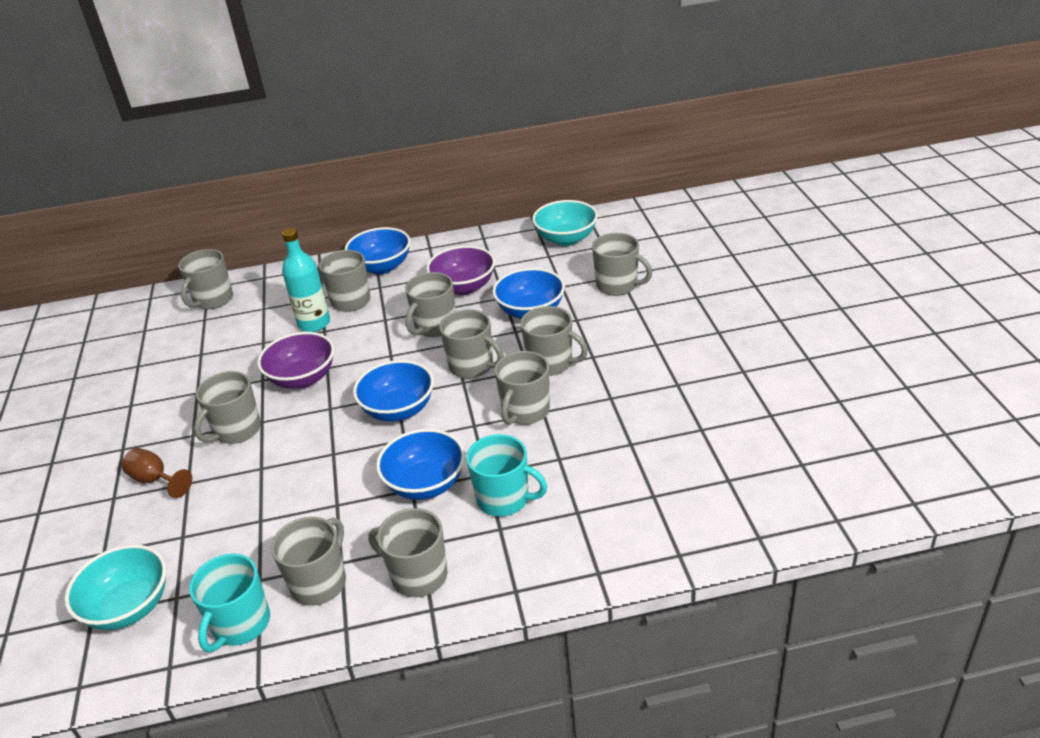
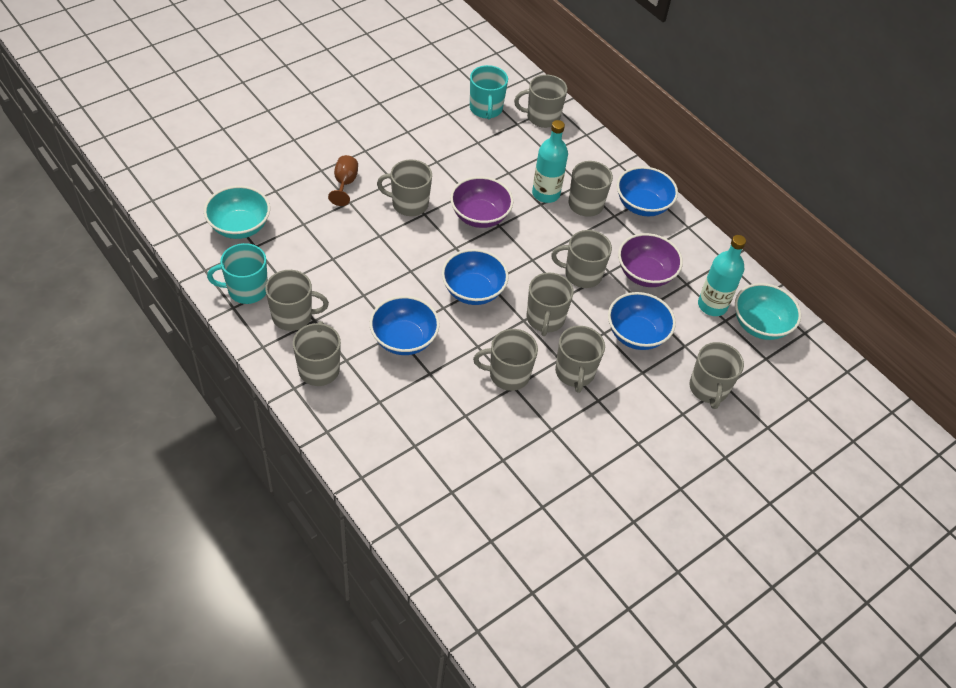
camera: 55 degrees right, 15 degrees up
(504, 499) = (409, 394): turquoise mug -> turquoise mug (486, 109)
(527, 258) = (712, 305): none -> turquoise bottle

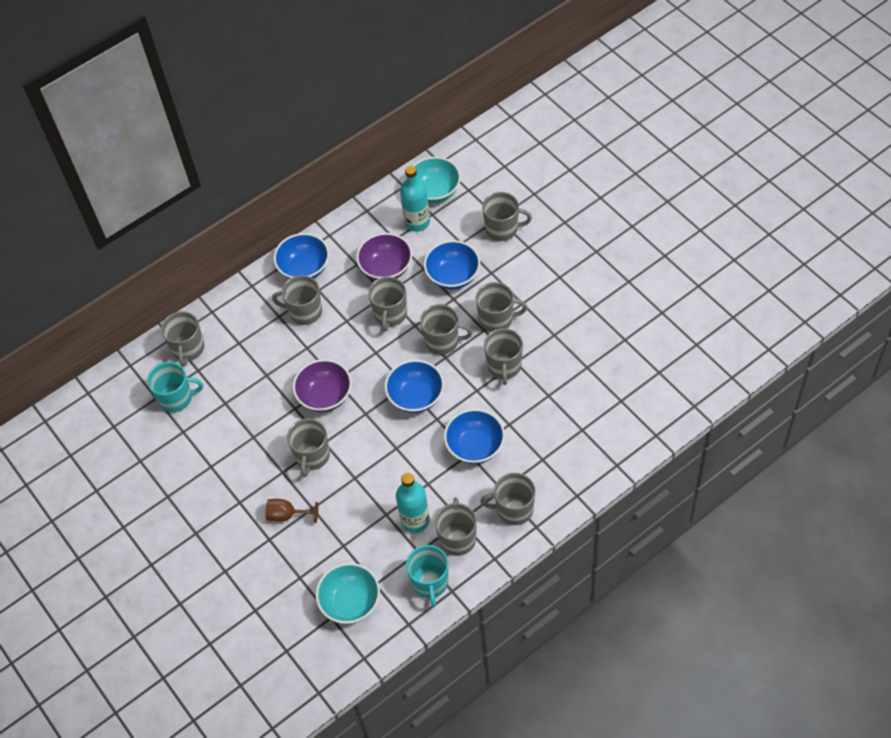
camera: 80 degrees left, 5 degrees up
(546, 194) = (293, 344): turquoise bottle -> turquoise bottle (415, 520)

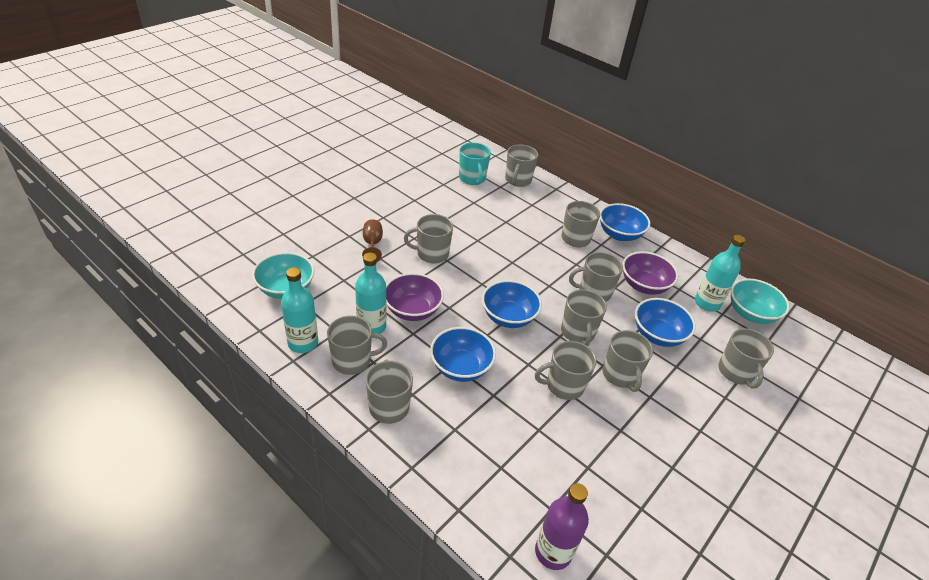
camera: 70 degrees right, 15 degrees down
(188, 349) = (518, 180): grey mug -> grey mug turned 60 degrees counterclockwise
(325, 396) = (494, 257): purple bowl -> purple bowl (412, 310)
(430, 583) = (303, 343): turquoise mug -> turquoise bottle
(654, 406) = (553, 552): none -> purple bottle

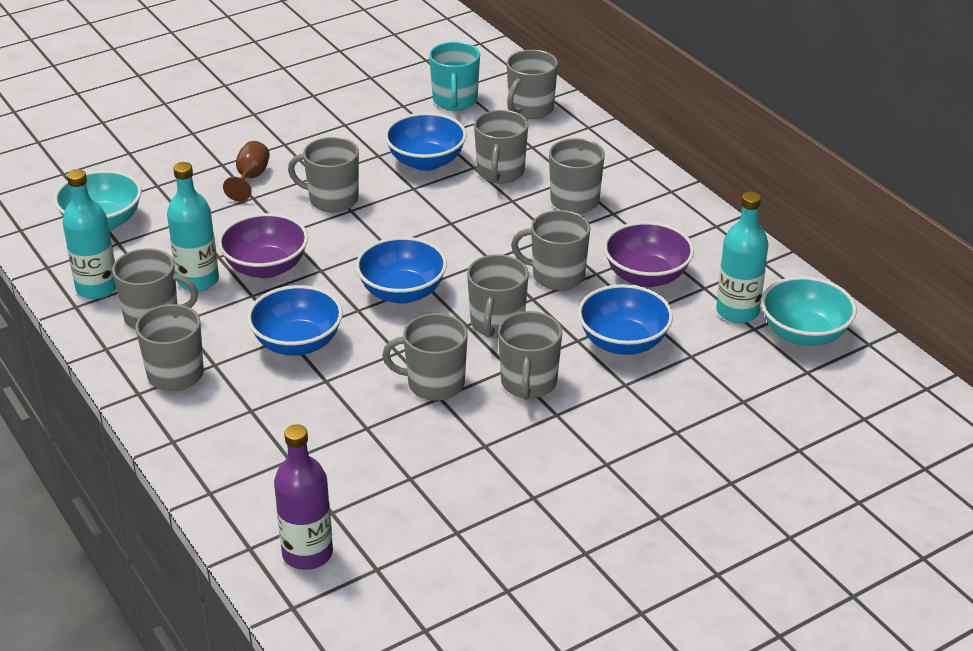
camera: 20 degrees right, 5 degrees down
(619, 234) = (654, 202): blue bowl -> blue bowl (426, 161)
(736, 372) = (718, 404): grey mug -> grey mug (500, 172)

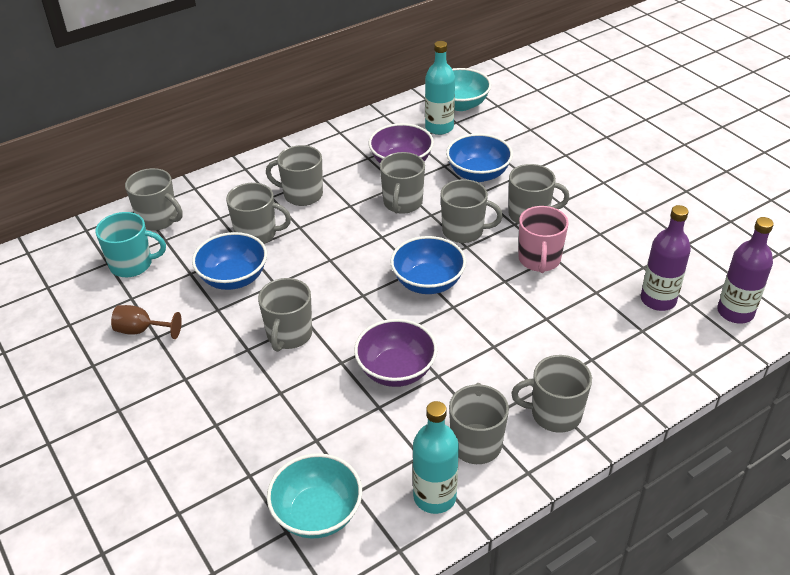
camera: 90 degrees left, 5 degrees up
(198, 280) = (418, 417): turquoise bottle -> none
(250, 178) = (245, 398): brown goblet -> brown goblet (141, 330)
(297, 343) = (502, 339): blue bowl -> none
(343, 482) = (658, 300): none -> purple bottle
(434, 384) = (539, 260): grey mug -> pink mug

